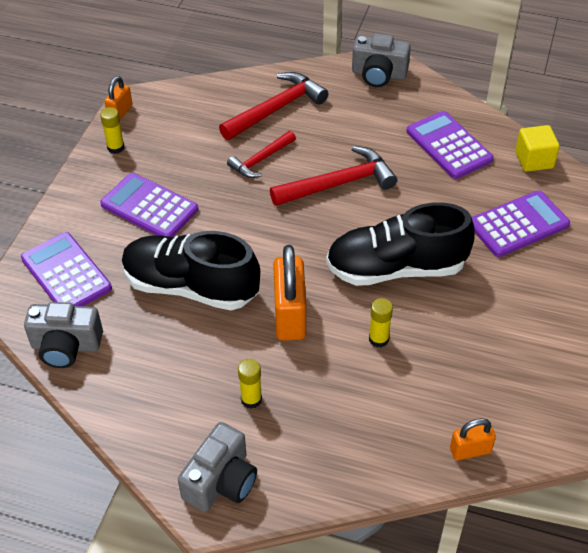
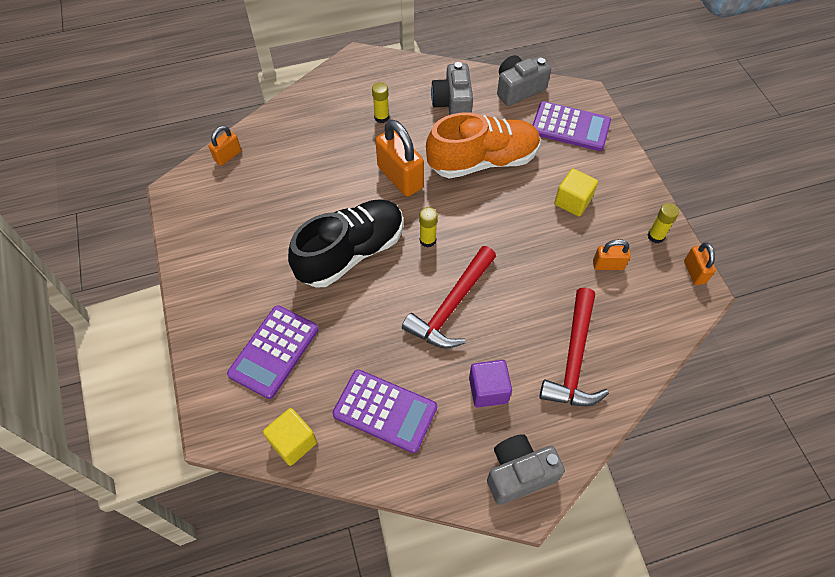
camera: 145 degrees right, 10 degrees up
(149, 207) = (572, 201): purple calculator -> yellow cube
(180, 148) = (608, 265): none -> orange padlock
(190, 287) = (483, 161): black shoe -> orange shoe
(221, 481) = (363, 72): grey camera -> grey camera (453, 103)
(261, 160) = (534, 292): red hammer -> none
(359, 122) = (488, 390): none -> purple cube
(378, 339) = (328, 193): yellow glue stick -> yellow glue stick (427, 240)

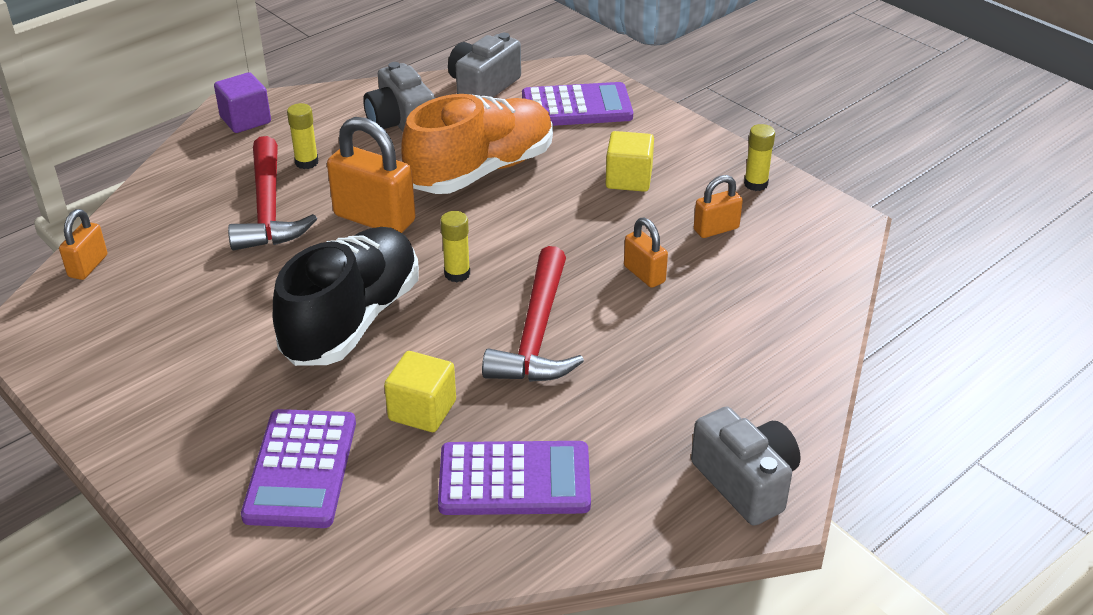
camera: 25 degrees left, 20 degrees down
(293, 442) = (397, 565): yellow cube -> yellow cube (422, 410)
(488, 390) = (645, 407): purple cube -> purple cube (245, 120)
(519, 473) = (745, 482): grey camera -> grey camera turned 105 degrees clockwise
(574, 359) = (737, 337): red hammer -> red hammer (268, 209)
(694, 272) = (826, 205): orange padlock -> orange padlock (644, 274)

